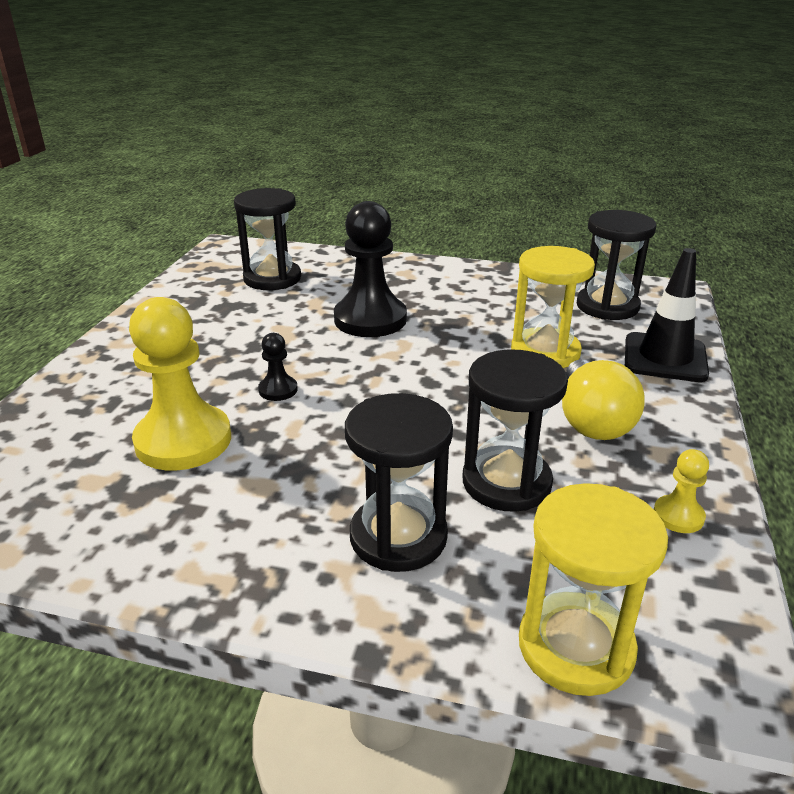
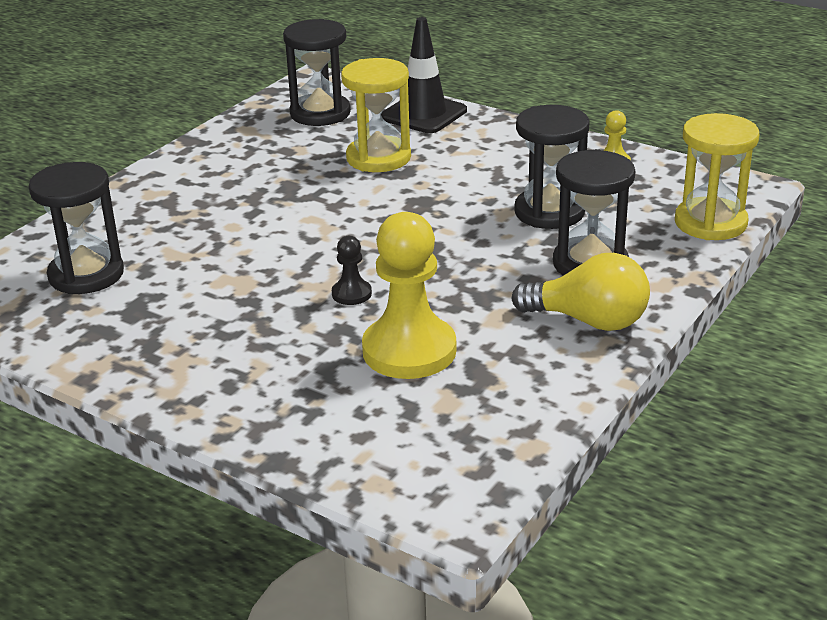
camera: 70 degrees left, 0 degrees up
(370, 319) = (247, 228): black pawn -> none
(592, 421) = (492, 163): yellow light bulb -> yellow light bulb (589, 321)

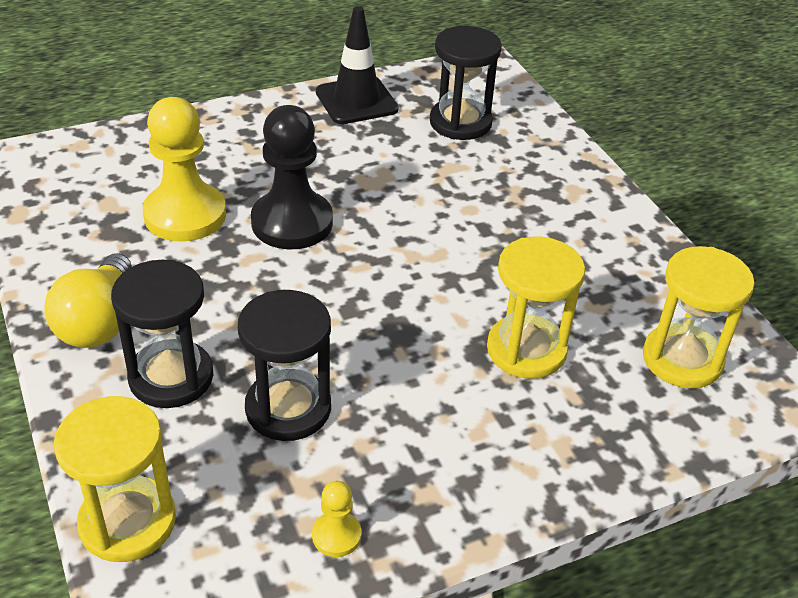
camera: 120 degrees right, 10 degrees up
(320, 113) = (682, 359): black hourglass -> yellow hourglass
(351, 294) = (292, 223): black pawn -> black pawn, size x2.20
(423, 114) = (615, 442): black traffic cone -> black traffic cone (356, 101)
(589, 321) = (98, 322): yellow light bulb -> yellow light bulb turned 45 degrees counterclockwise

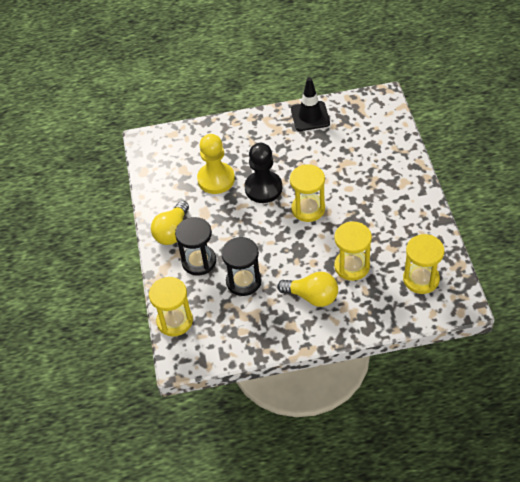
camera: 20 degrees right, 10 degrees up
(336, 535) = (251, 337): yellow pawn -> none
(397, 251) = (308, 209): none -> yellow hourglass
(458, 422) = (312, 296): none -> yellow light bulb
(460, 122) = (359, 134): black hourglass -> none

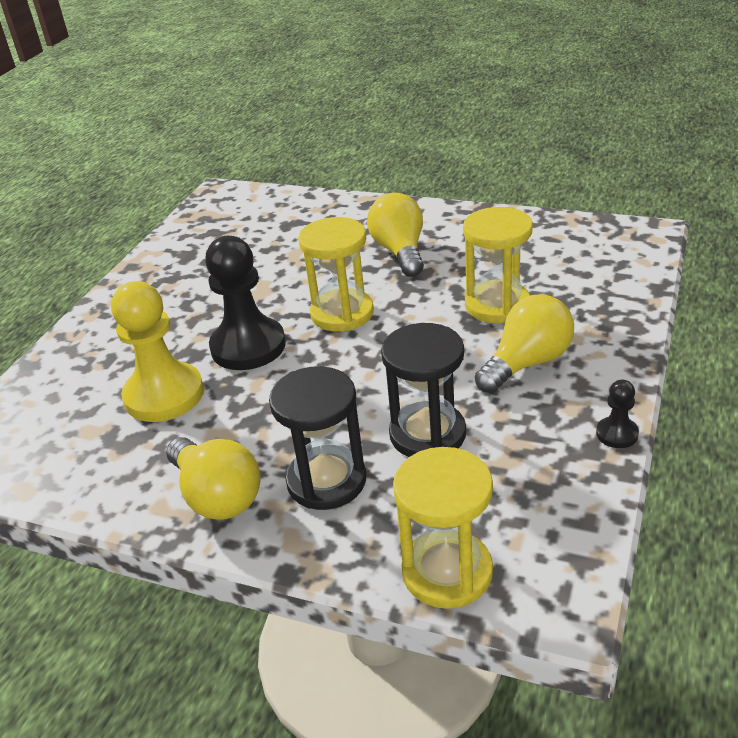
camera: 60 degrees left, 15 degrees down
(281, 347) = (617, 434): none -> black pawn
(310, 116) = (168, 259): black traffic cone -> none
(375, 205) = (400, 252): none -> yellow light bulb
(421, 279) = (573, 253): yellow hourglass -> none

